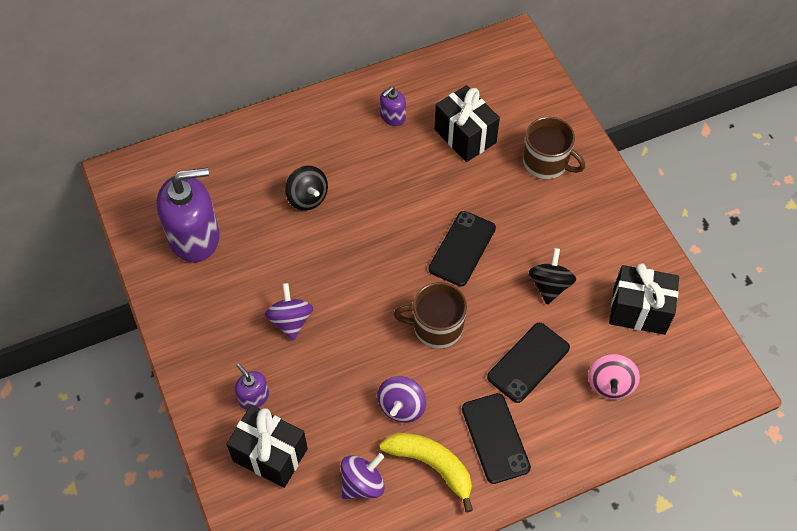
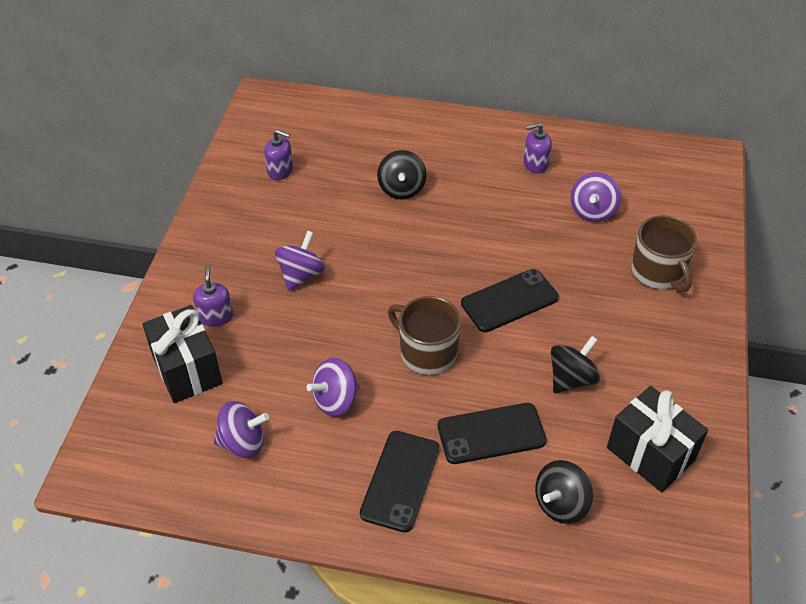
camera: 35 degrees right, 10 degrees down
(194, 237) = (280, 170): purple soap dispenser -> purple soap dispenser, size x0.47
(431, 465) = (318, 467): yellow banana -> none
(465, 136) = (592, 211): black gift -> purple spinning top
(610, 384) = (561, 504): pink spinning top -> black spinning top

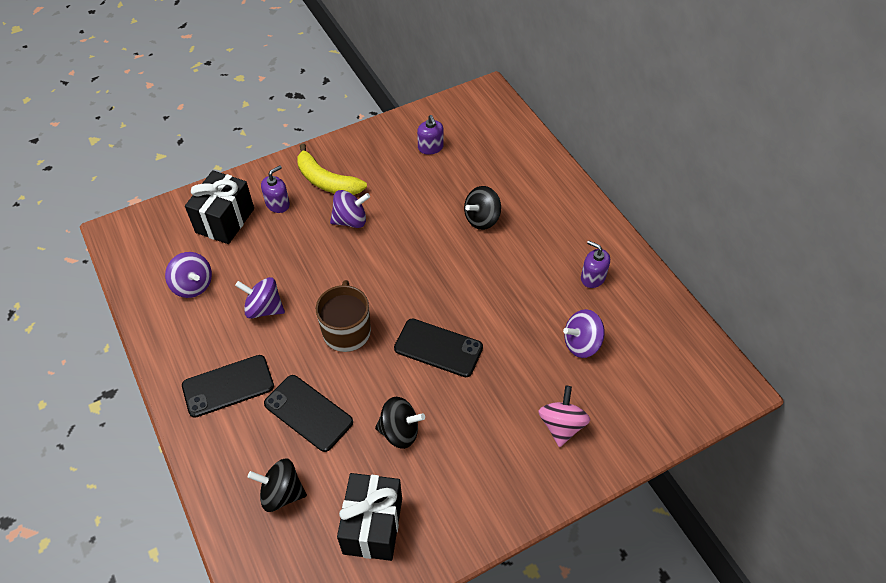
camera: 50 degrees right, 5 degrees up
(231, 264) = (326, 181): none -> yellow banana
(658, 272) = (561, 425): brown mug -> pink spinning top

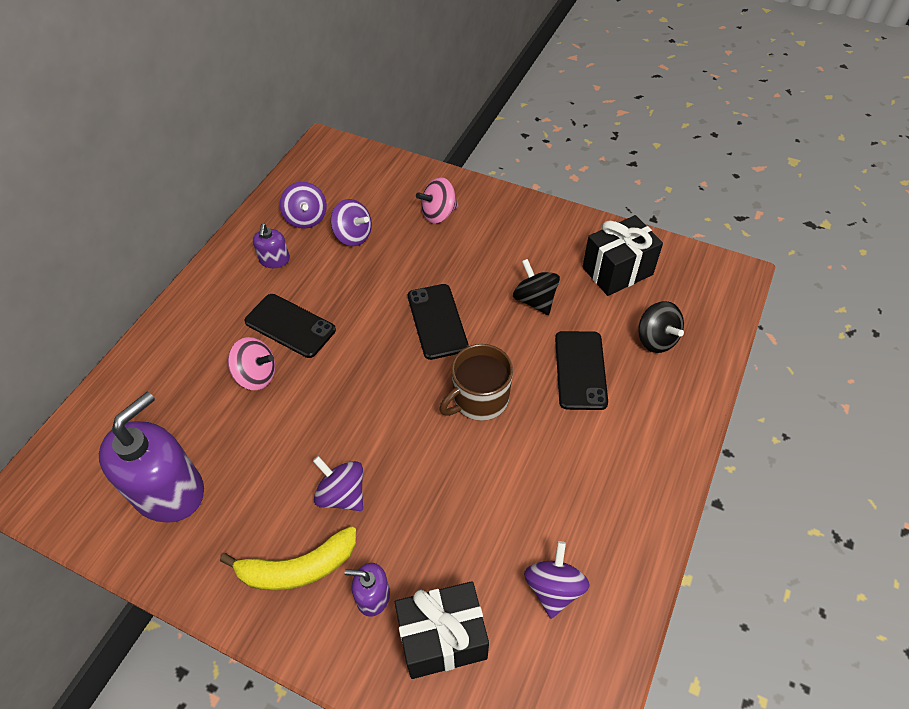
camera: 125 degrees left, 0 degrees up
(228, 386) = (619, 451): black phone -> black phone (290, 326)
(264, 308) = (518, 489): purple spinning top -> purple spinning top (306, 218)
(326, 181) = (298, 568): yellow banana -> yellow banana turned 75 degrees clockwise
(430, 147) = (169, 491): purple soap dispenser -> purple soap dispenser, size x2.14
(482, 219) = (256, 375): black spinning top -> pink spinning top

